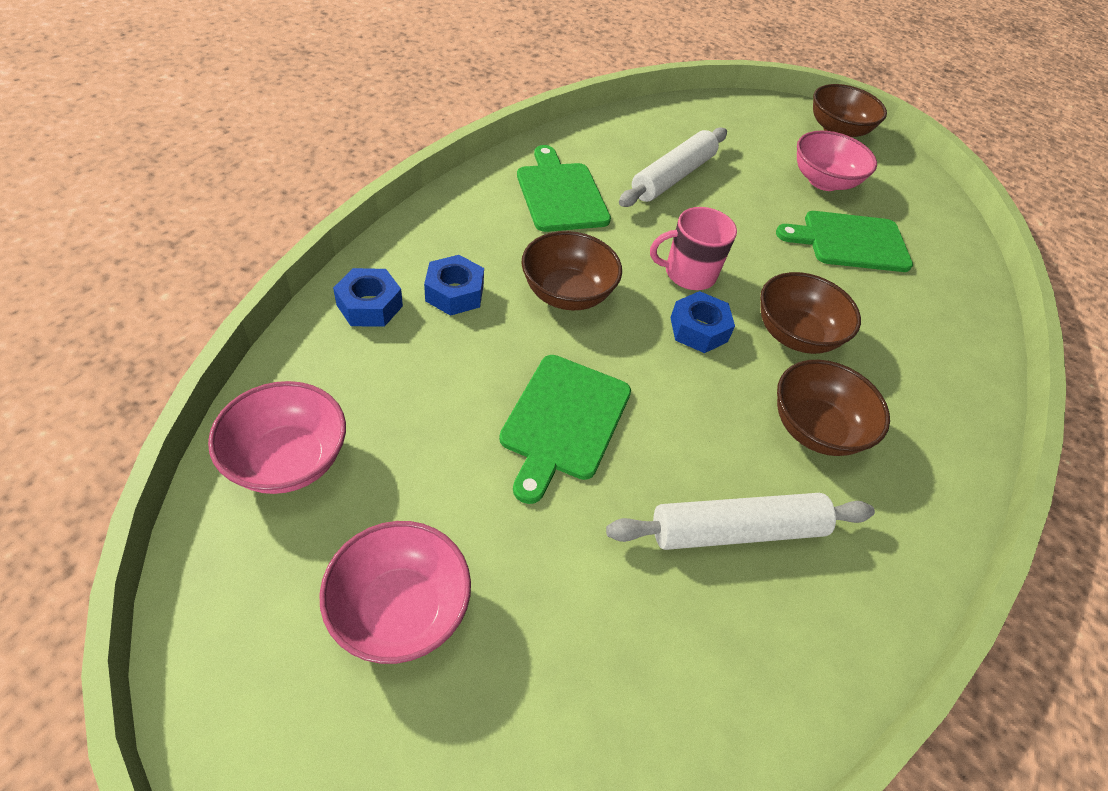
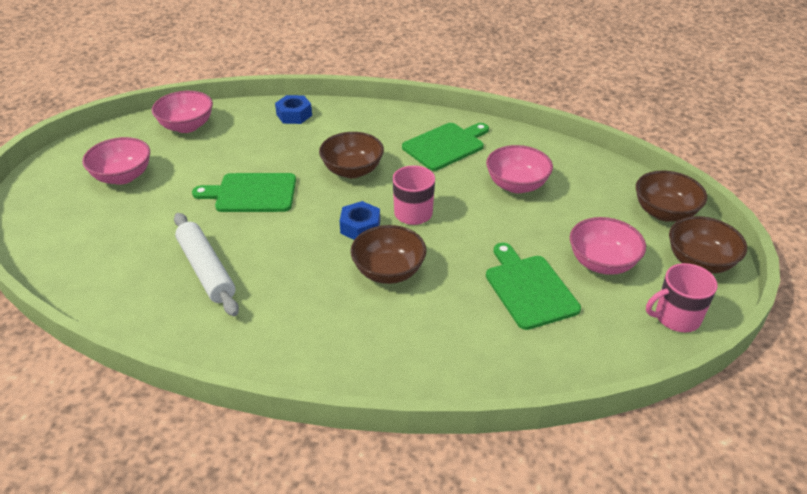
camera: 75 degrees right, 10 degrees down
(454, 293) = (323, 135): blue nut -> none
(672, 177) = (516, 185): white rolling pin -> pink bowl
(815, 429) = (303, 292): brown bowl -> brown bowl (664, 212)
(907, 176) = (676, 317): none -> pink mug

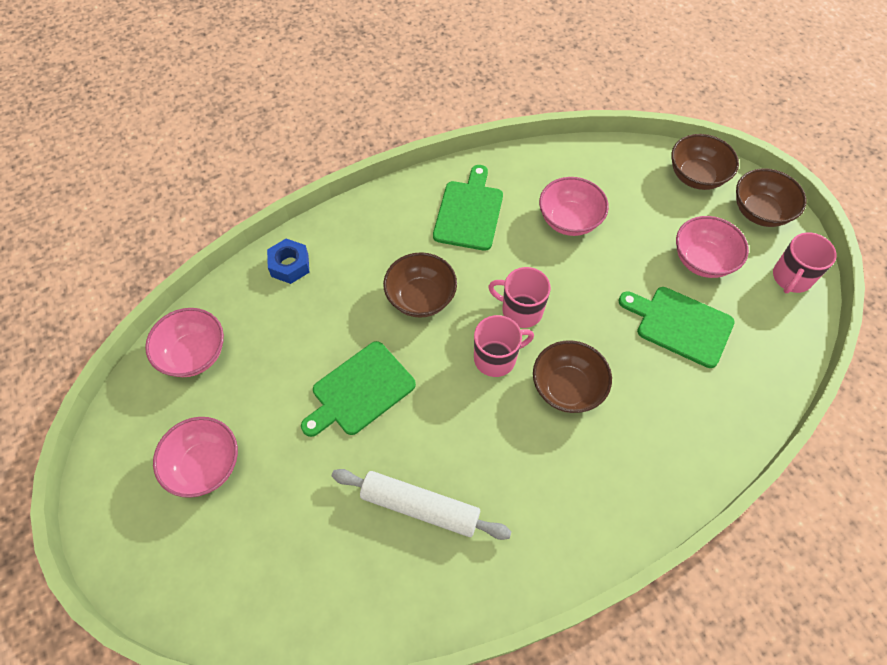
camera: 40 degrees left, 20 degrees up
(360, 227) = (496, 358): blue nut -> pink mug

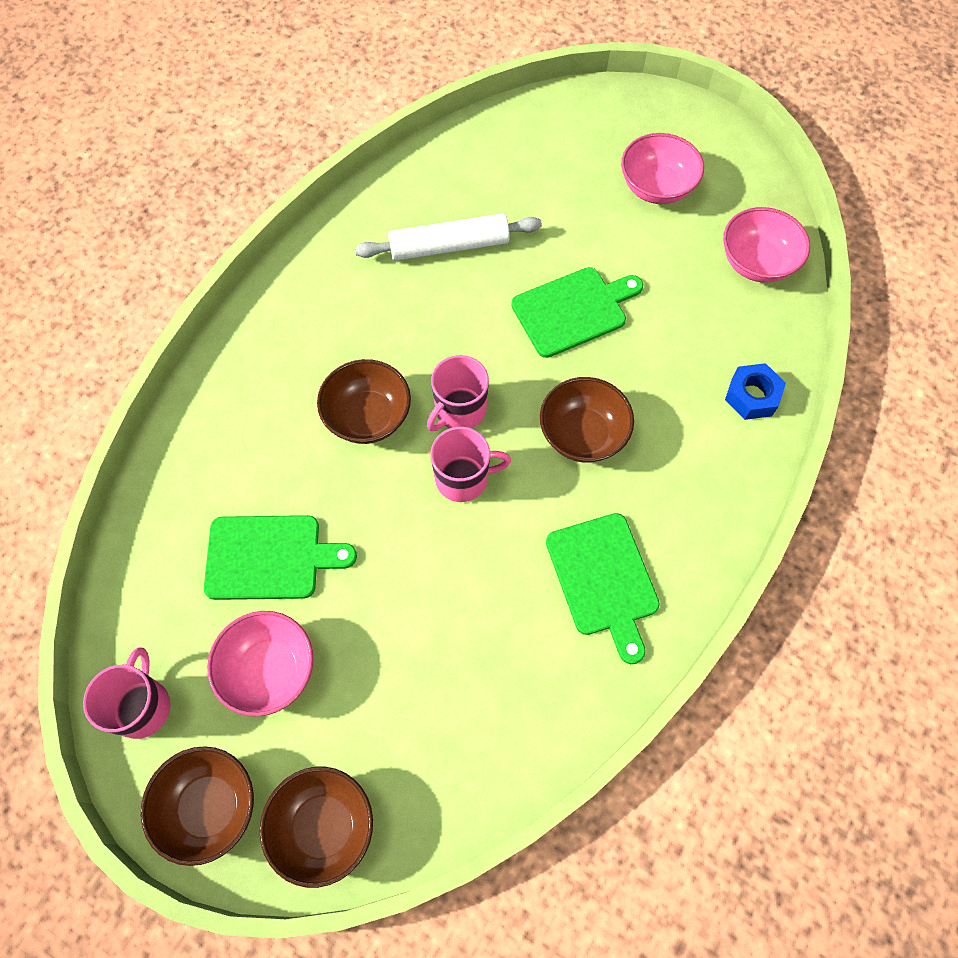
camera: 150 degrees right, 5 degrees up
(360, 391) = (573, 310): green cutting board -> green cutting board turned 45 degrees clockwise
(569, 220) = (470, 639): pink bowl -> none

